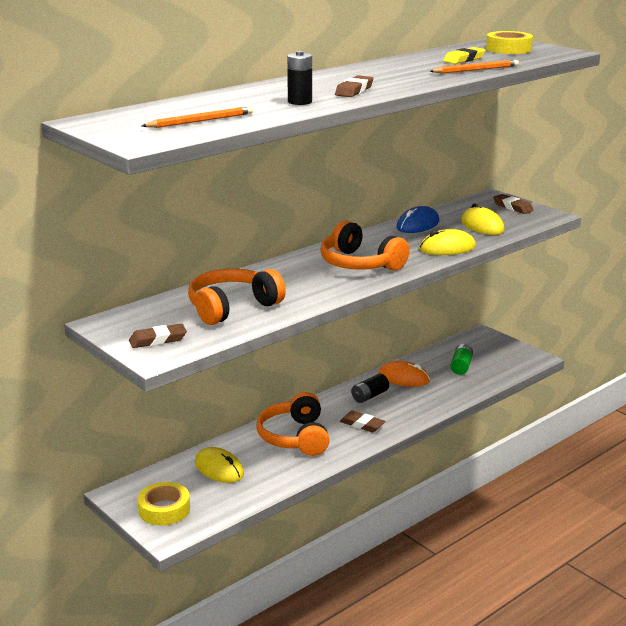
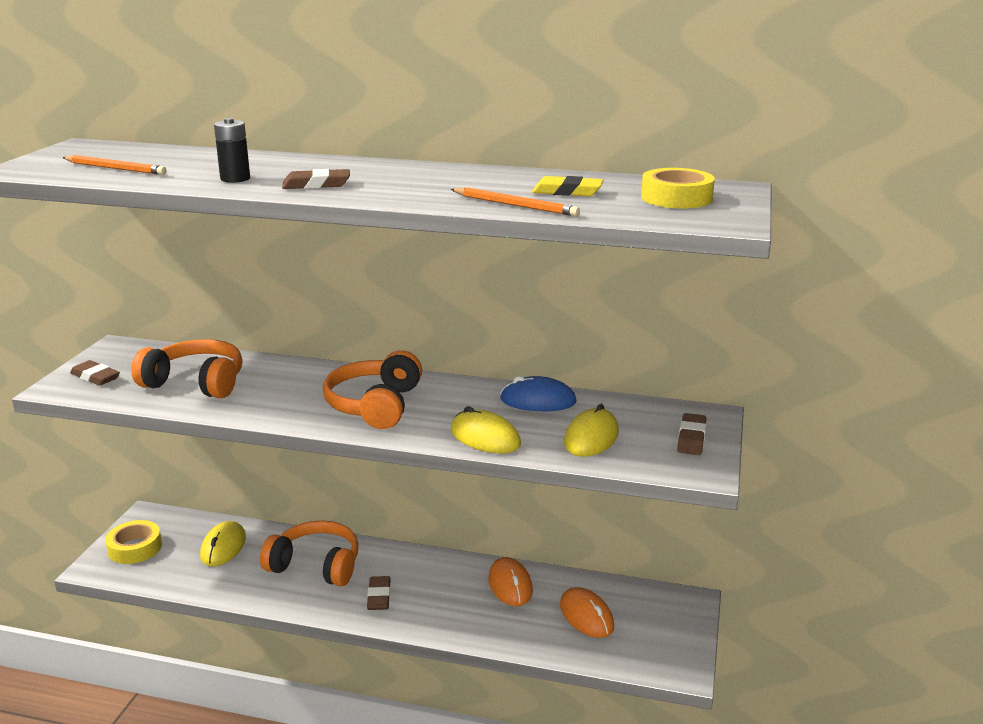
camera: 55 degrees right, 0 degrees up
(295, 437) = (316, 565): orange headphones -> orange headphones turned 60 degrees clockwise
(369, 396) = (445, 578): black battery -> none
(461, 366) = (586, 616): green battery -> orange mouse

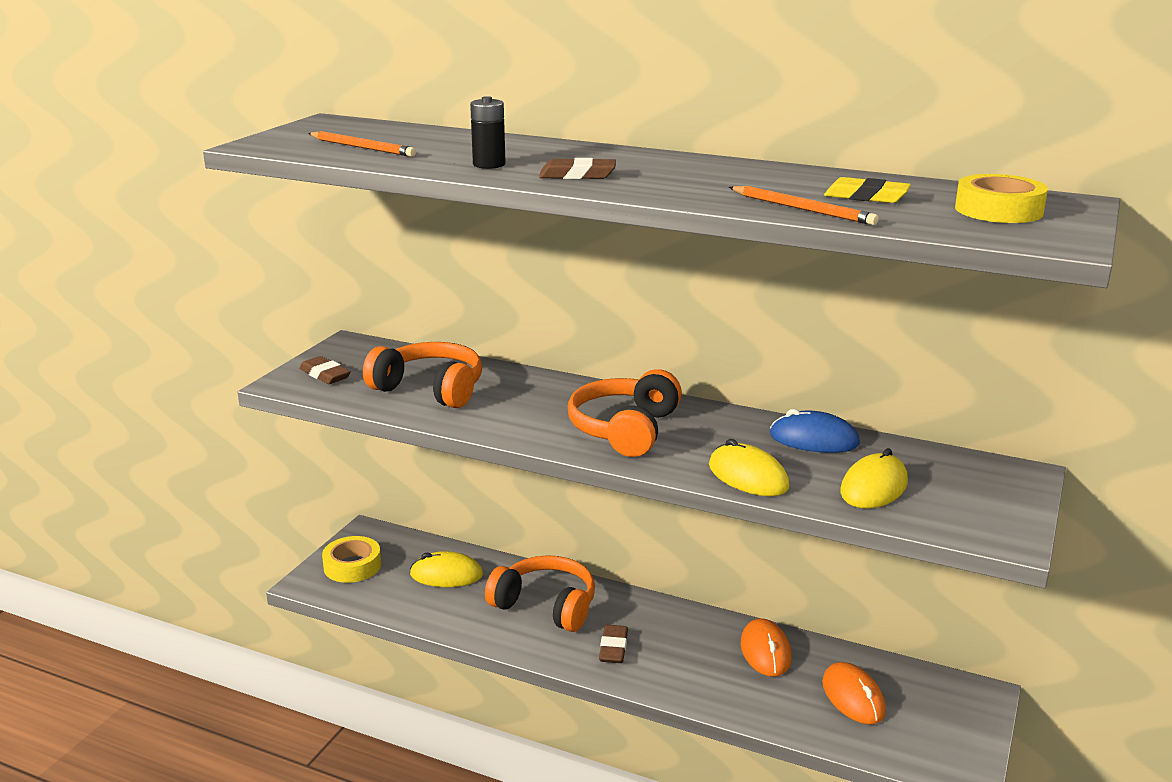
camera: 10 degrees right, 0 degrees up
(223, 547) = (446, 575): yellow mouse -> yellow mouse turned 75 degrees clockwise
(691, 438) = (996, 499): brown eraser -> none

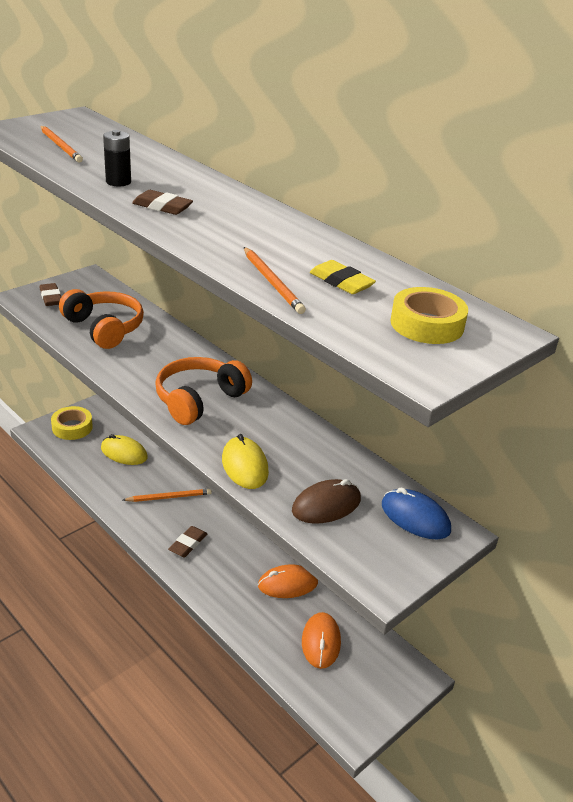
camera: 20 degrees right, 10 degrees up
(546, 605) = (169, 497): orange headphones -> orange pencil
(765, 651) = (287, 584): orange mouse -> orange mouse turned 60 degrees clockwise
(814, 439) = (324, 450): blue mouse -> blue mouse (415, 517)
(874, 487) = (326, 505): yellow mouse -> brown mouse

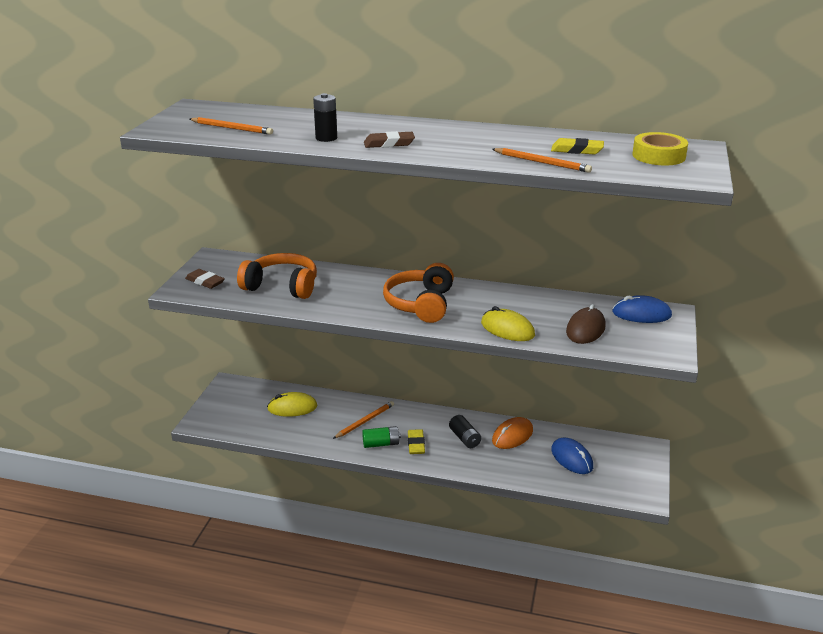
camera: 30 degrees left, 5 degrees down
(72, 427) = (226, 408): yellow tape -> none
(158, 527) = (381, 444): none -> green battery
(188, 544) = (416, 444): brown eraser -> yellow eraser
(239, 562) = (464, 438): none -> black battery
(321, 642) = (572, 458): orange mouse -> blue mouse

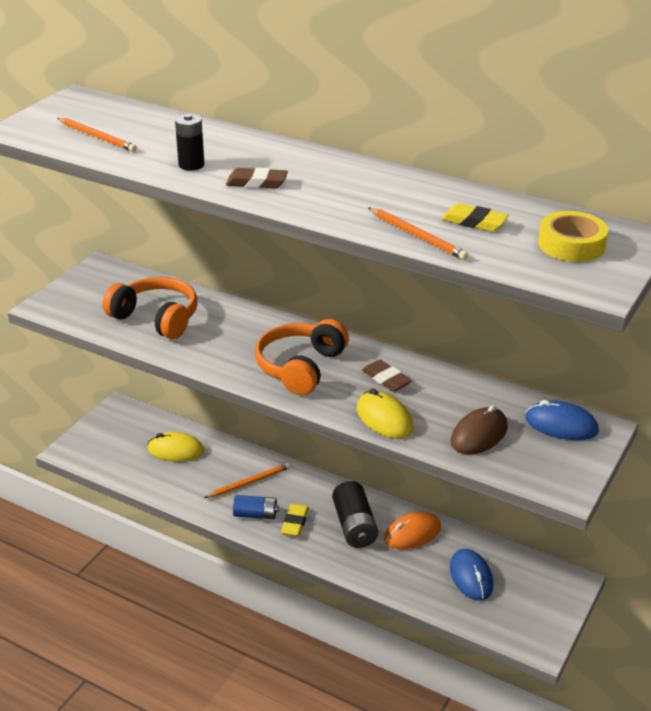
camera: 15 degrees right, 5 degrees up
(205, 282) = (76, 299): brown eraser -> brown eraser (386, 379)
(381, 444) = (255, 515): green battery -> blue battery
(464, 438) = (354, 526): black battery -> black battery, size x1.52

